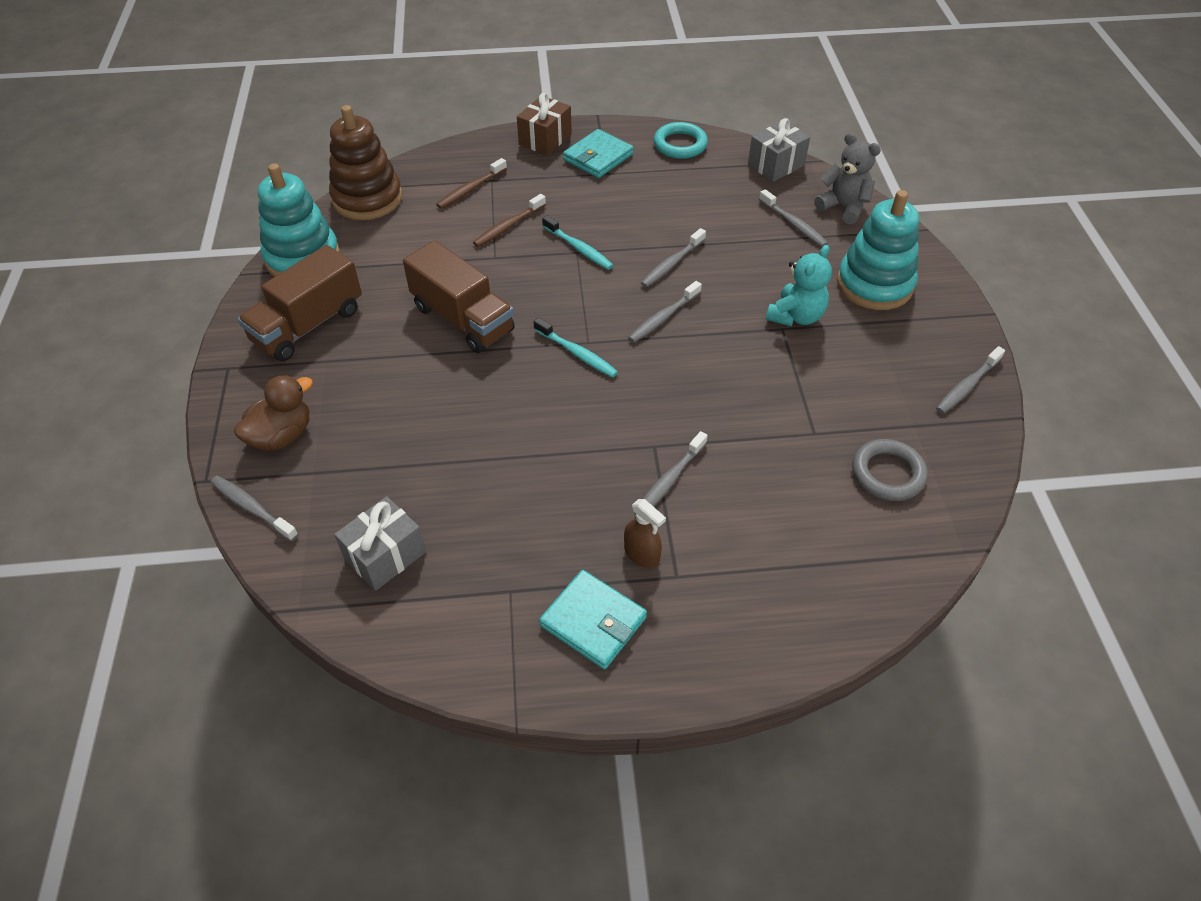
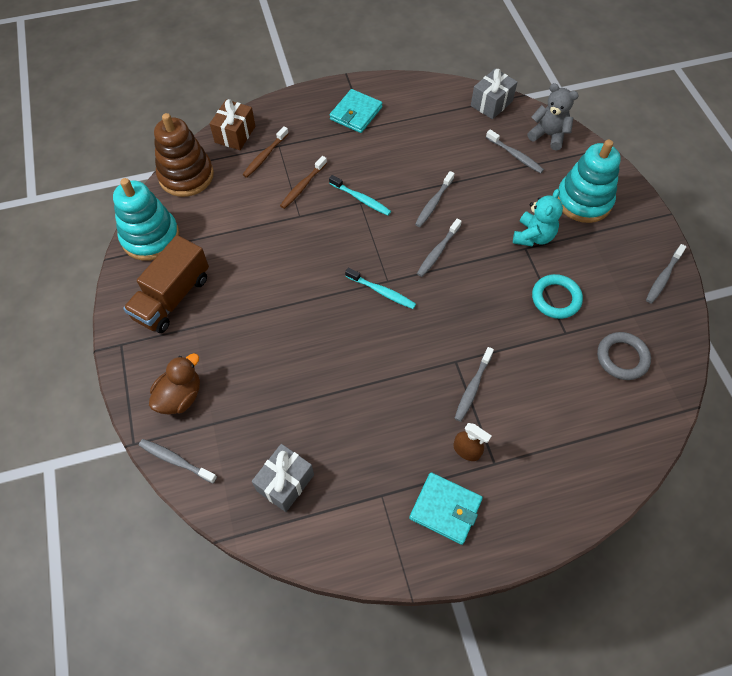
camera: 10 degrees left, 10 degrees up
(463, 319) = (289, 274): brown truck -> none
(545, 139) = (311, 102): brown gift -> brown gift (235, 134)
(680, 145) = (415, 94): turquoise ring -> turquoise ring (556, 298)

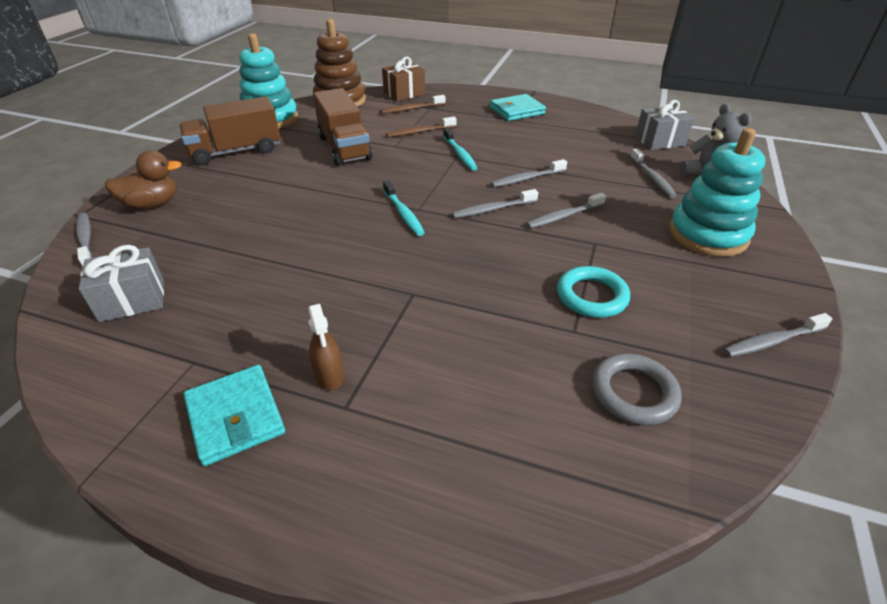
camera: 35 degrees right, 20 degrees down
(261, 241) = (344, 148): none -> brown truck
(472, 387) = (405, 323): grey toothbrush -> grey toothbrush (564, 216)
(533, 236) = (614, 238): turquoise teddy bear -> none

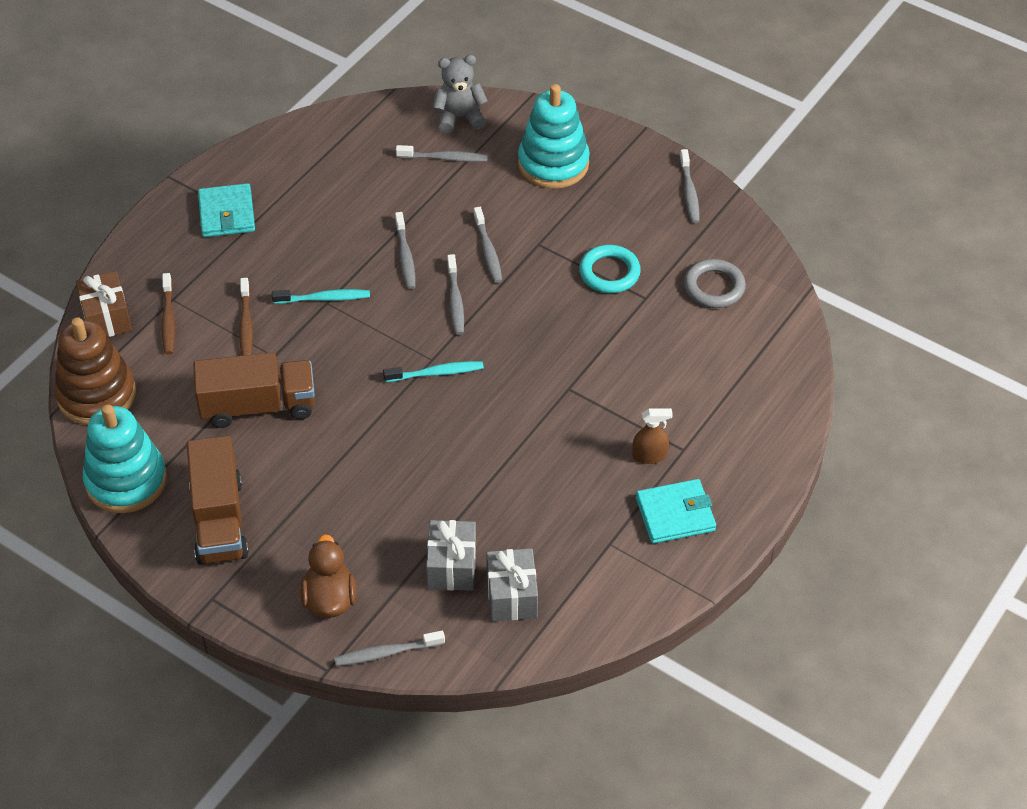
camera: 75 degrees left, 10 degrees up
(659, 141) = (368, 117): grey gift -> grey gift (452, 566)

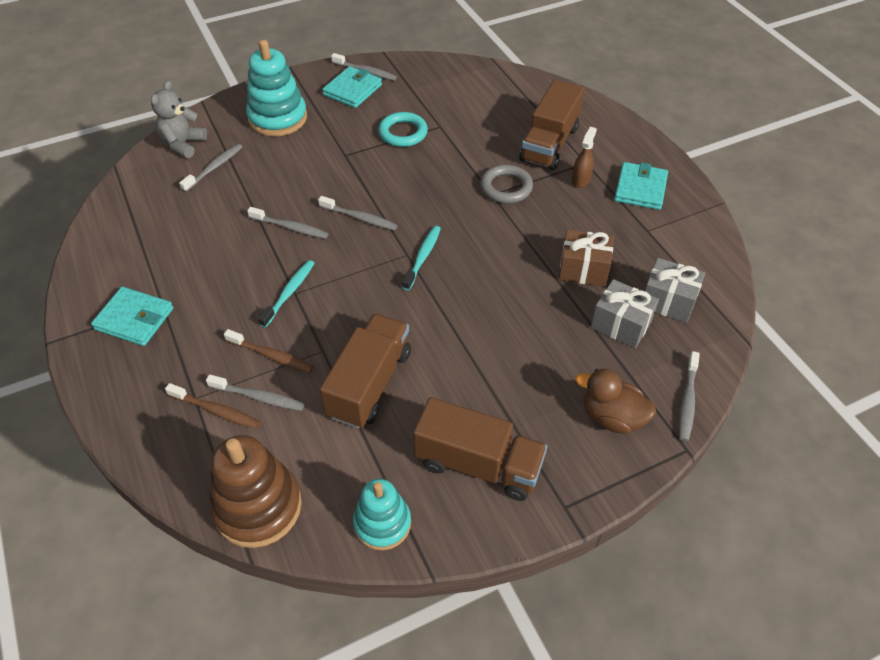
camera: 60 degrees left, 0 degrees up
(107, 318) = (169, 459): brown gift -> brown gift (583, 269)
(126, 480) = (382, 523): turquoise stacking toy -> turquoise stacking toy, size x0.65
(488, 250) = (327, 182): grey toothbrush -> grey toothbrush (258, 397)
(648, 197) = (352, 90): none -> turquoise wallet
(690, 404) = (549, 144): none -> brown truck
(714, 287) = (457, 94): grey ring -> grey ring (506, 187)

